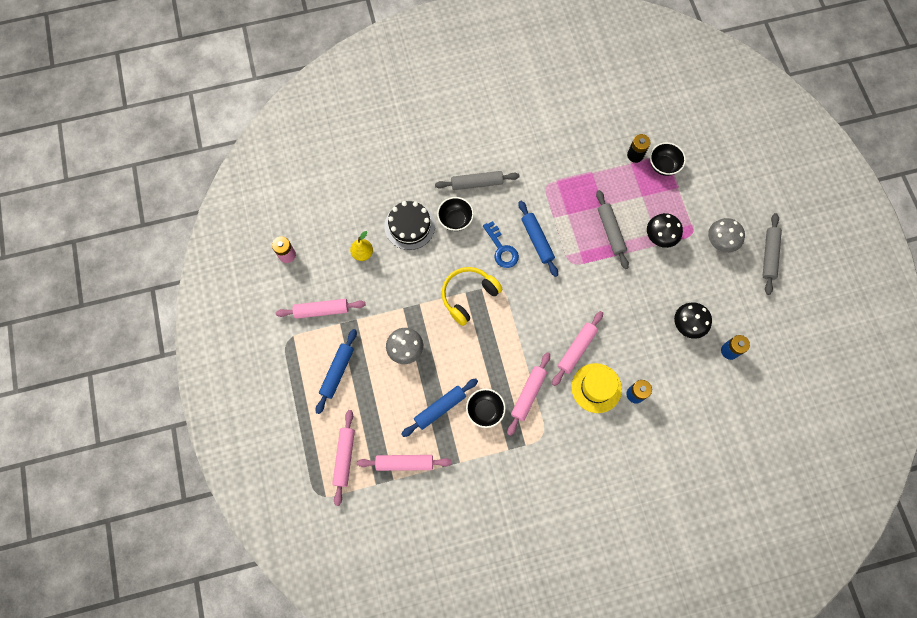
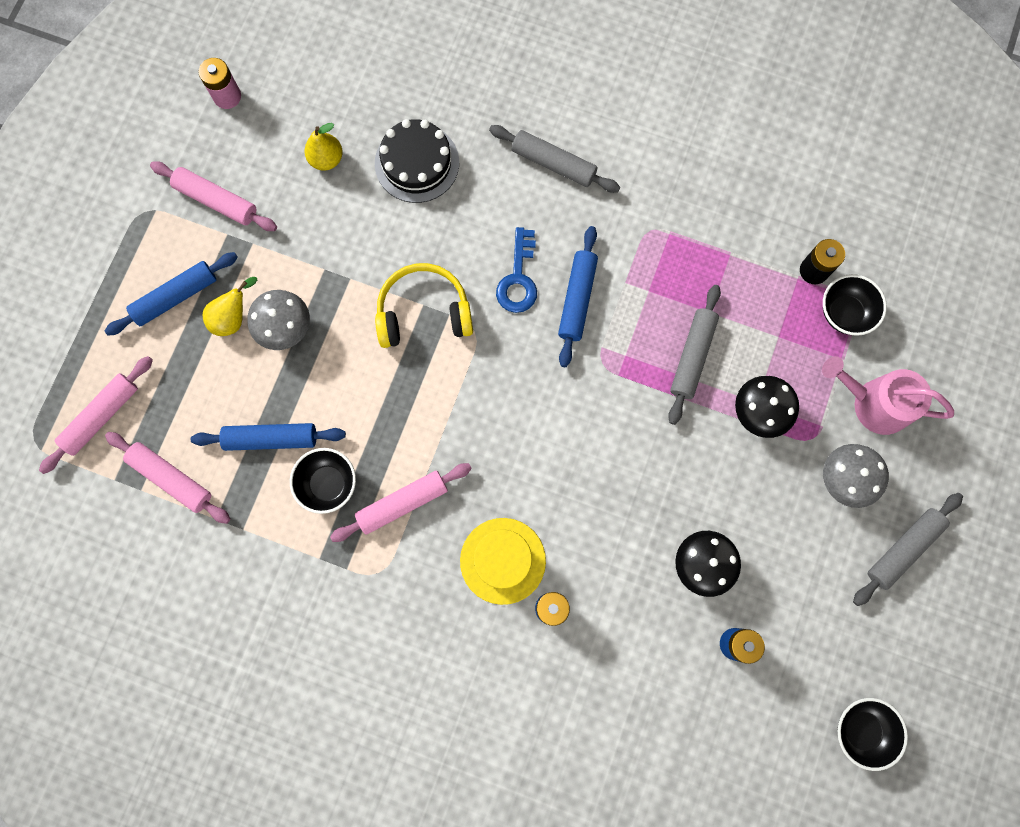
camera: 35 degrees right, 5 degrees up
(375, 362) = (233, 318): none -> yellow pear
(455, 220) = (485, 195): black bowl -> black bowl (861, 730)
(576, 349) = (516, 488): pink rolling pin -> none
(706, 198) = (873, 403): none -> pink watering can

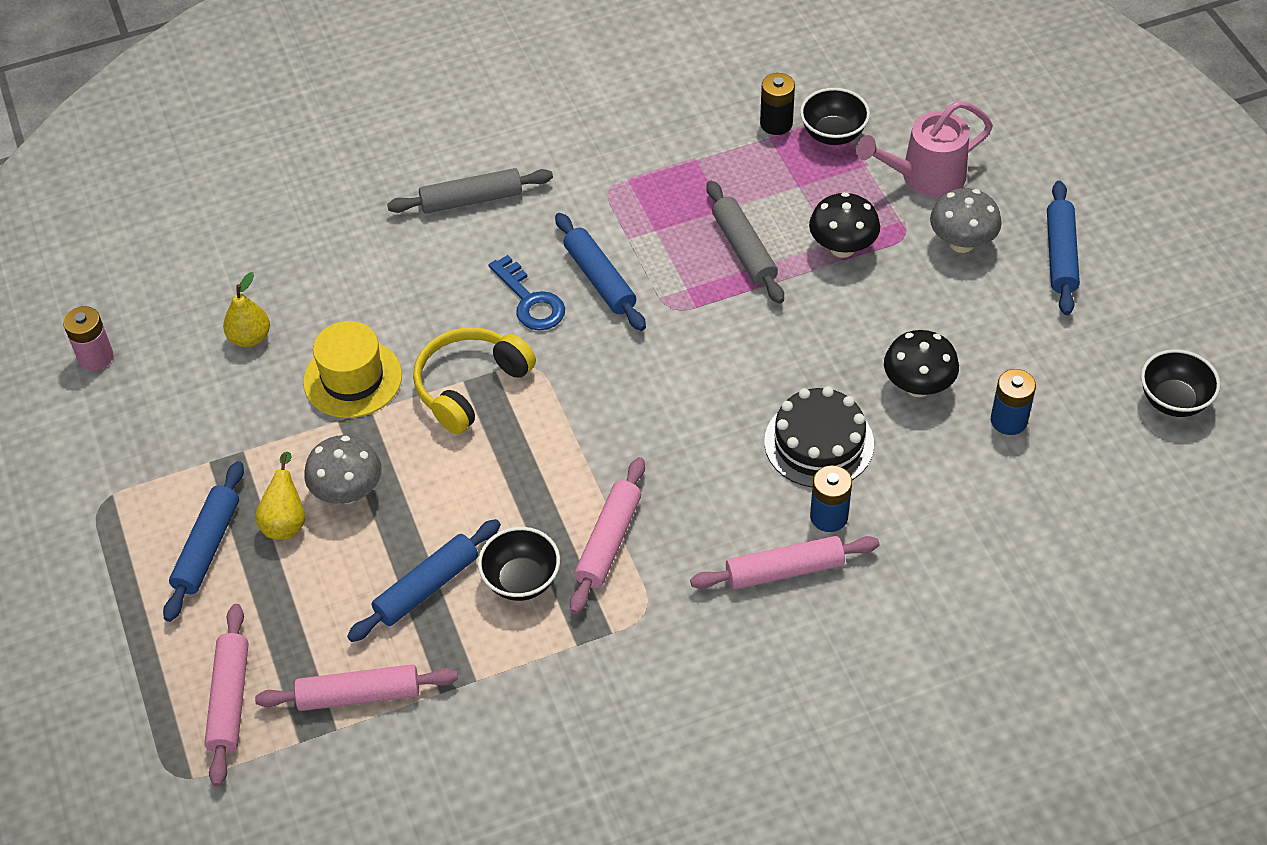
camera: 40 degrees left, 25 degrees down
(216, 201) = (170, 443): pink rolling pin -> pink rolling pin (784, 570)
(417, 163) = (342, 282): black cake -> black cake (819, 443)
(502, 560) = (747, 514): yellow hat -> yellow hat (352, 378)
(903, 549) = (1060, 255): grey rolling pin -> blue rolling pin

